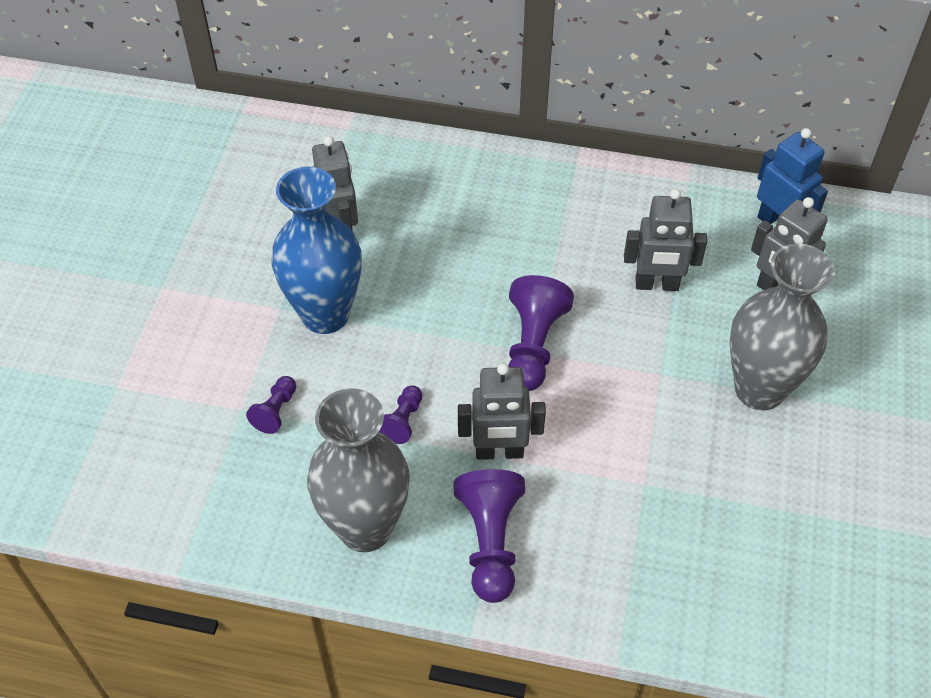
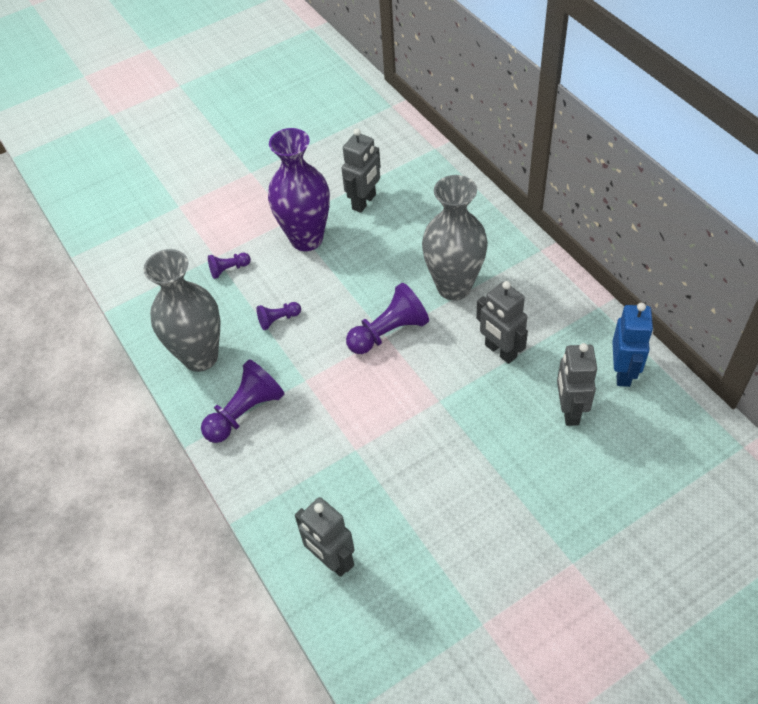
camera: 50 degrees right, 0 degrees up
(325, 315) = (306, 239): blue vase -> purple vase
(499, 452) = (304, 372): grey robot -> grey robot (331, 560)
(759, 389) = (485, 454): grey vase -> grey vase (454, 287)

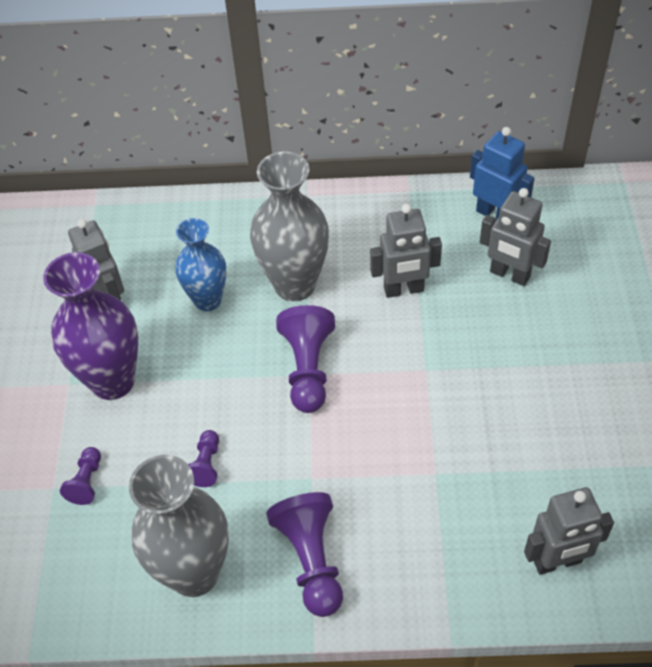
camera: 60 degrees left, 0 degrees up
(404, 248) = (207, 300): none -> blue vase

